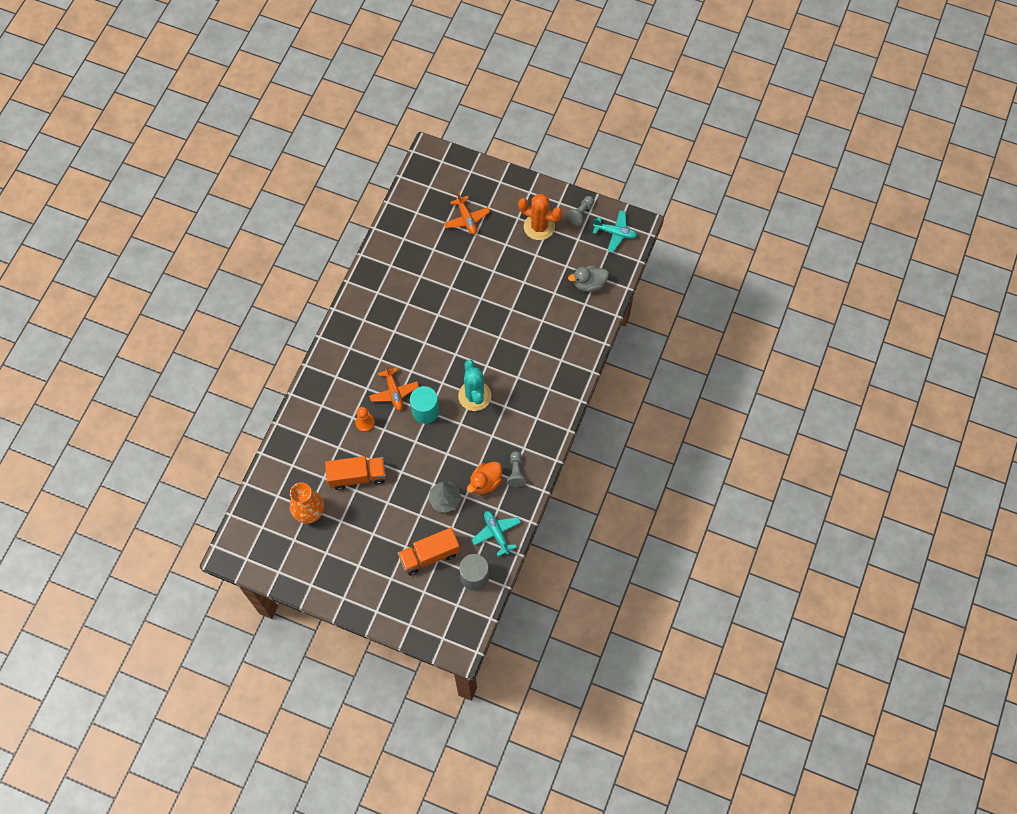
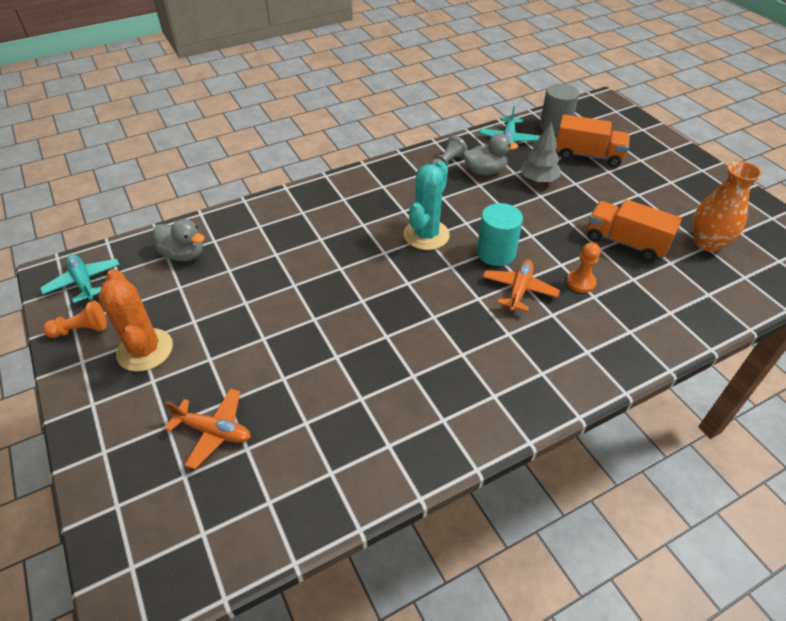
camera: 140 degrees left, 20 degrees down
(466, 219) = (214, 431): orange plane -> orange plane turned 90 degrees clockwise
(485, 482) = (485, 171): orange duck -> grey duck
(581, 213) = (81, 329): grey pawn -> orange pawn

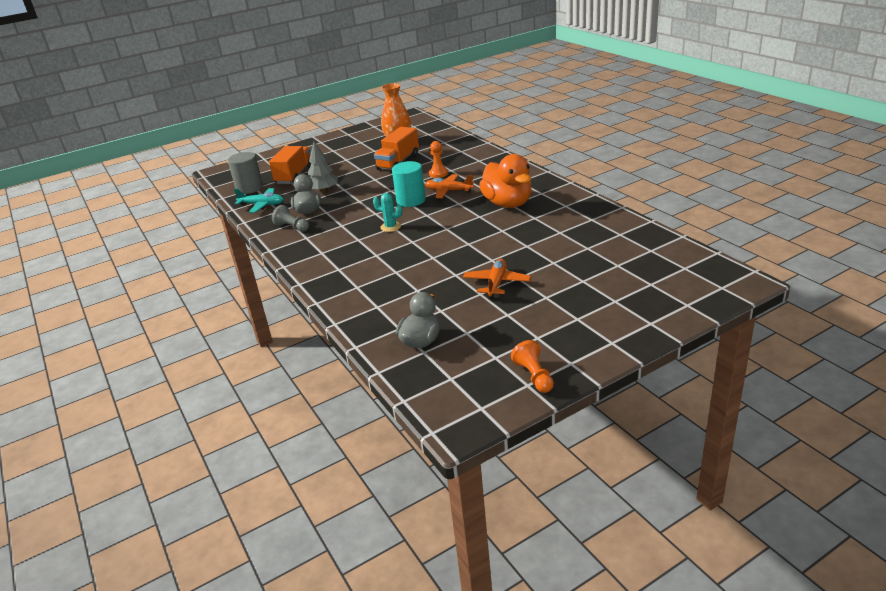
camera: 90 degrees left, 15 degrees down
(84, 282) = (469, 396): turquoise plane -> none
(145, 350) = (547, 331): orange cactus -> none
(214, 431) = (610, 280): orange plane -> orange plane (496, 283)
(426, 235) = (390, 227): turquoise cactus -> turquoise cactus, size x0.55
(465, 350) = (508, 203): none -> orange duck

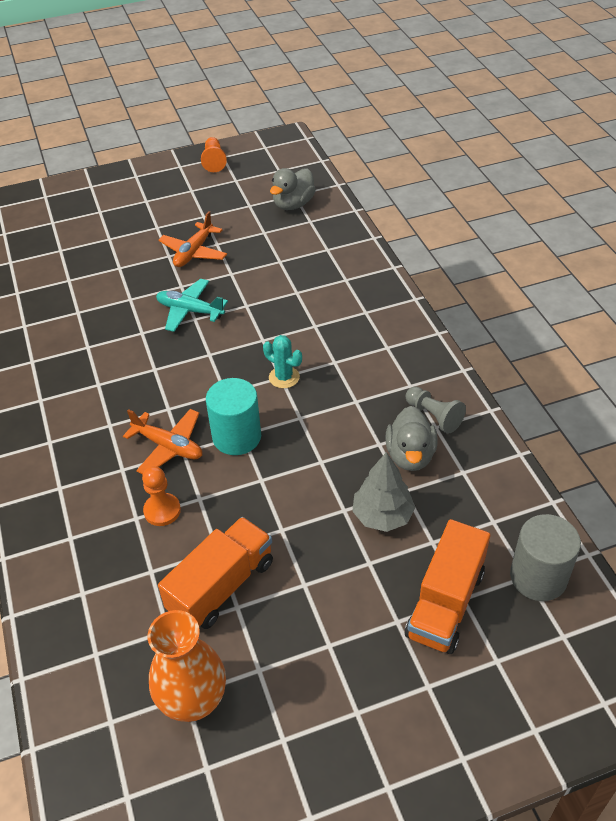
camera: 170 degrees left, 15 degrees up
(262, 205) = (498, 500): turquoise plane -> turquoise plane (190, 311)
(508, 203) = (101, 387): orange duck -> none

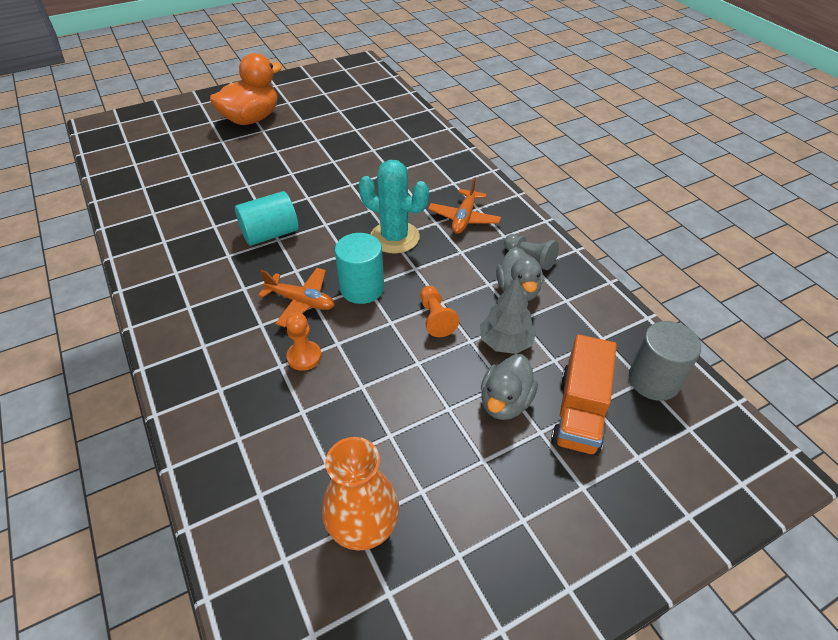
camera: 10 degrees left, 0 degrees up
(146, 211) = (251, 119): none -> orange duck
(147, 362) = (270, 234): none -> turquoise cylinder
(190, 311) = (302, 191): turquoise plane -> none
(194, 252) = (298, 147): orange plane -> orange plane (464, 218)
(214, 161) = (303, 80): orange pawn -> orange pawn (435, 318)
(221, 586) = (371, 418): orange truck -> none
(284, 377) = (394, 237): turquoise cactus -> turquoise cactus, size x1.82
(293, 204) = (376, 108): grey duck -> grey duck (505, 402)

